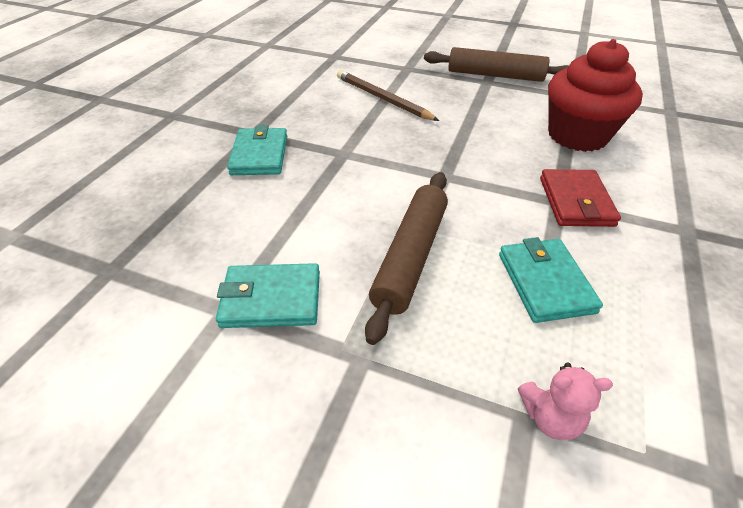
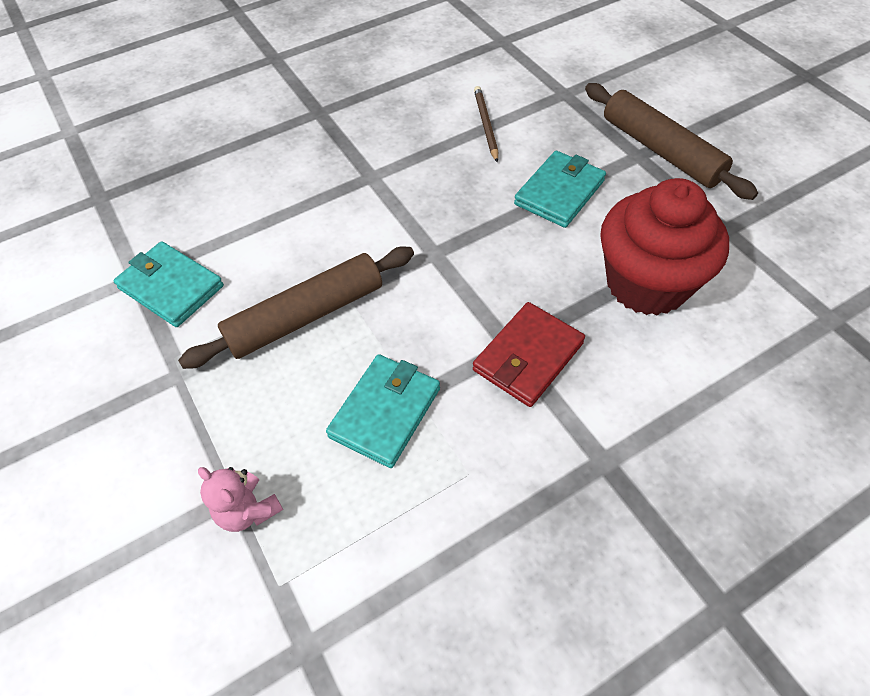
camera: 40 degrees right, 10 degrees up
(260, 155) = (299, 140): turquoise wallet -> turquoise wallet (559, 192)
(382, 98) = (485, 125): brown pencil -> brown pencil, size x0.65

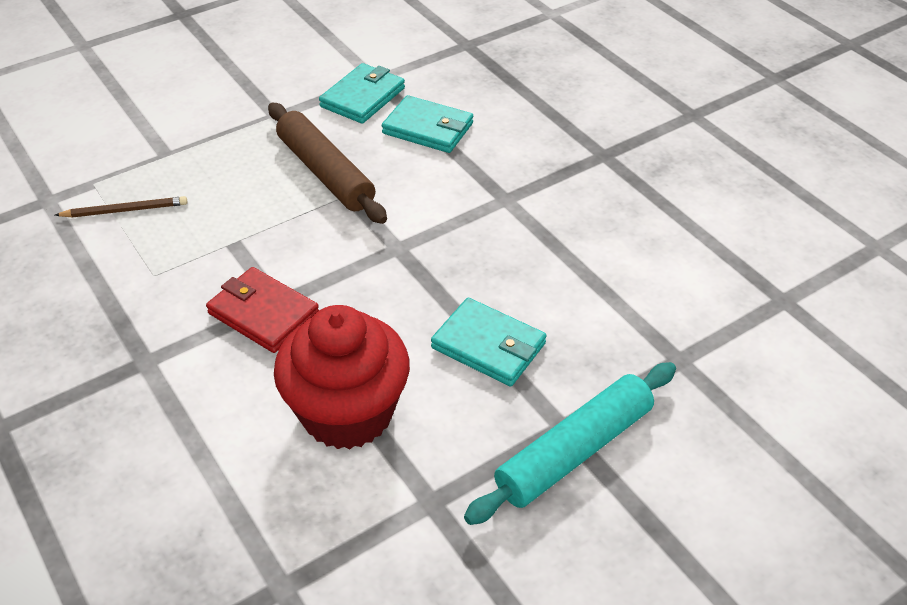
camera: 85 degrees right, 10 degrees down
(248, 510) = (152, 163): pink teddy bear -> none
(385, 412) = (220, 225): turquoise wallet -> turquoise wallet (428, 128)
(485, 125) = (601, 284): brown pencil -> brown pencil (125, 210)
(660, 150) = (574, 451): brown rolling pin -> turquoise rolling pin

